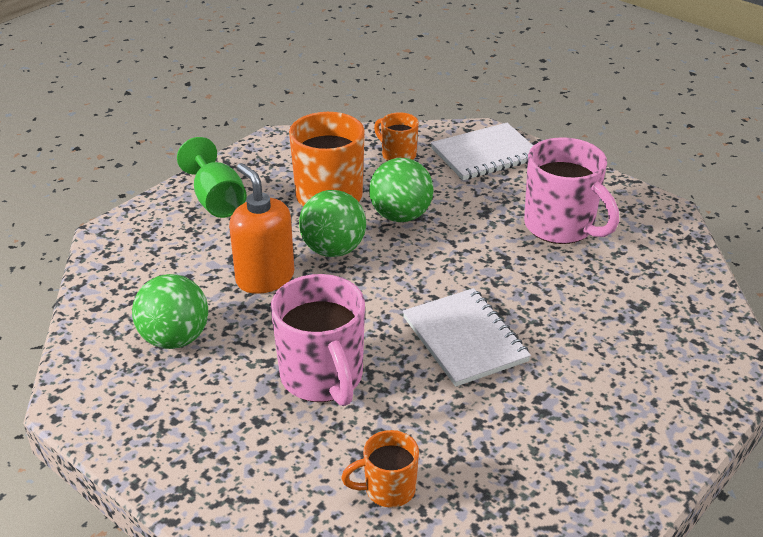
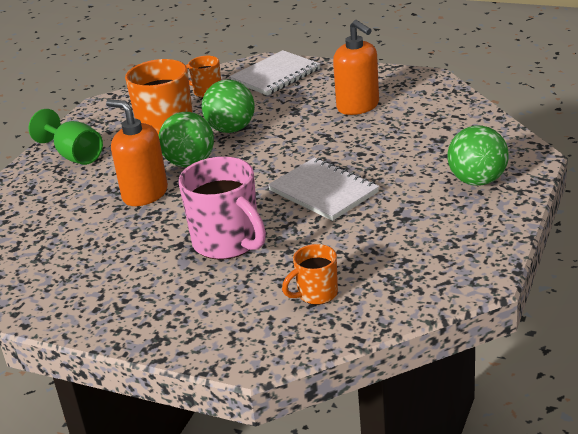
camera: 15 degrees left, 5 degrees down
(175, 339) = (94, 250): green ball -> green ball (477, 181)
(561, 227) = (358, 106): pink mug -> orange soap dispenser

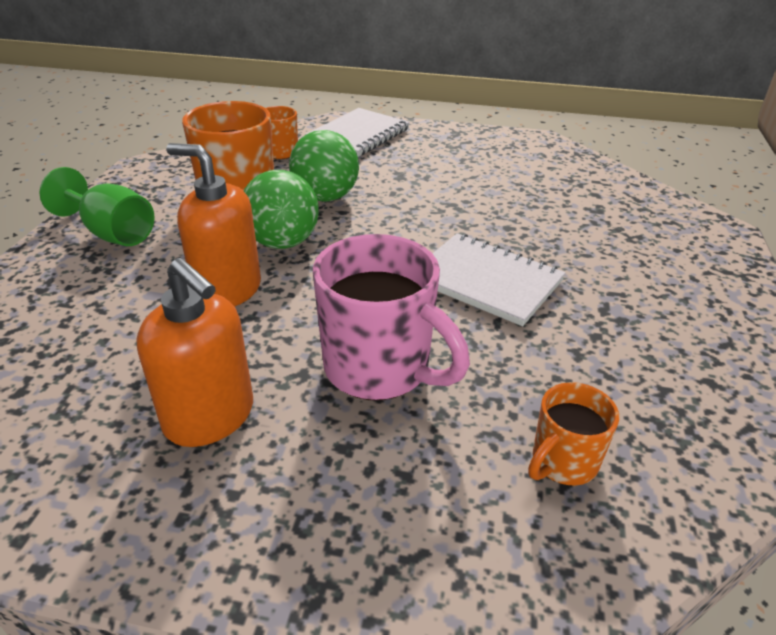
camera: 15 degrees left, 5 degrees up
(358, 106) = (475, 170): orange soap dispenser -> orange soap dispenser (210, 417)
(477, 181) = (680, 262): green ball -> none

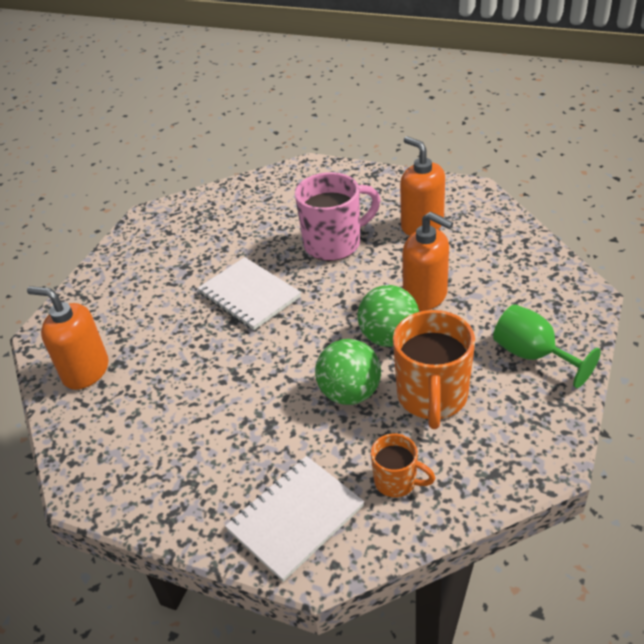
camera: 165 degrees left, 5 degrees up
(380, 369) = (334, 243): pink mug -> pink mug turned 105 degrees clockwise
(562, 462) = (265, 204): orange mug -> none
(625, 202) = (85, 371): none -> orange soap dispenser

